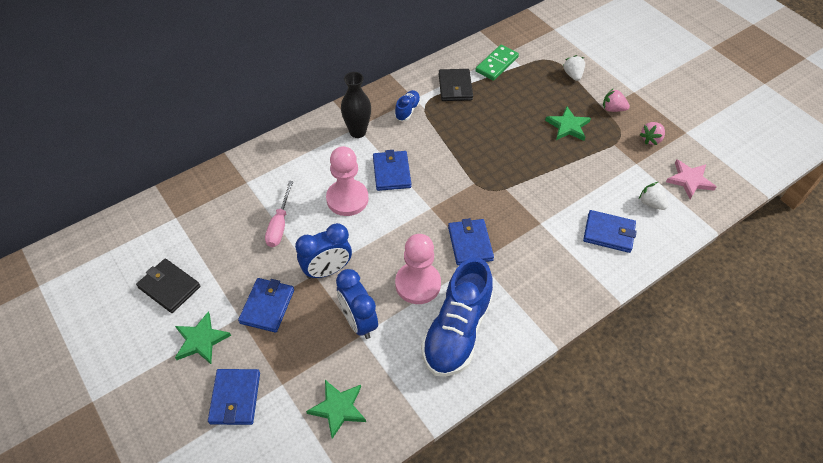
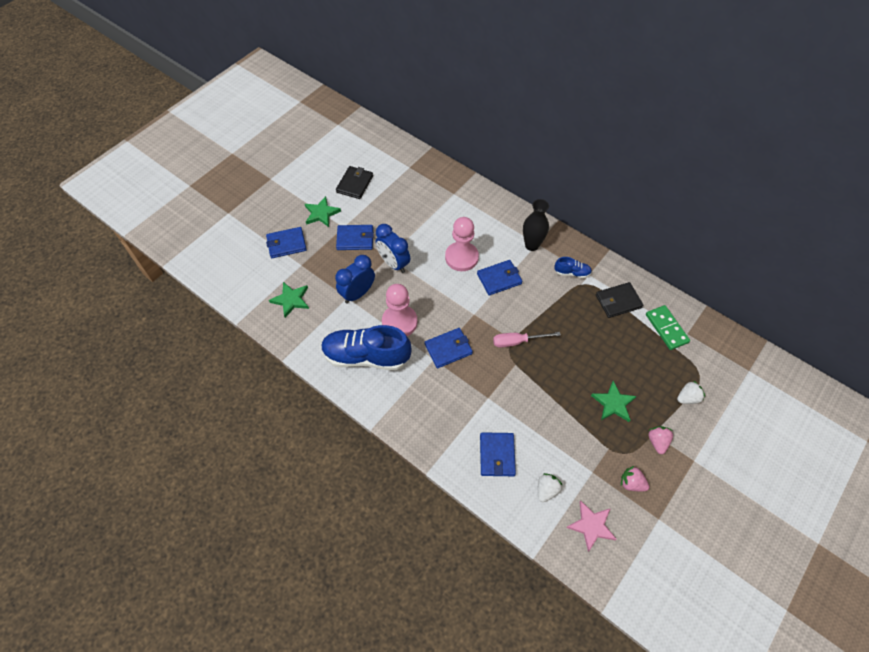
camera: 75 degrees right, 5 degrees up
(279, 225) = (423, 224): pink screwdriver -> pink screwdriver (517, 341)
(497, 64) = (666, 328): green domino -> green domino turned 45 degrees clockwise

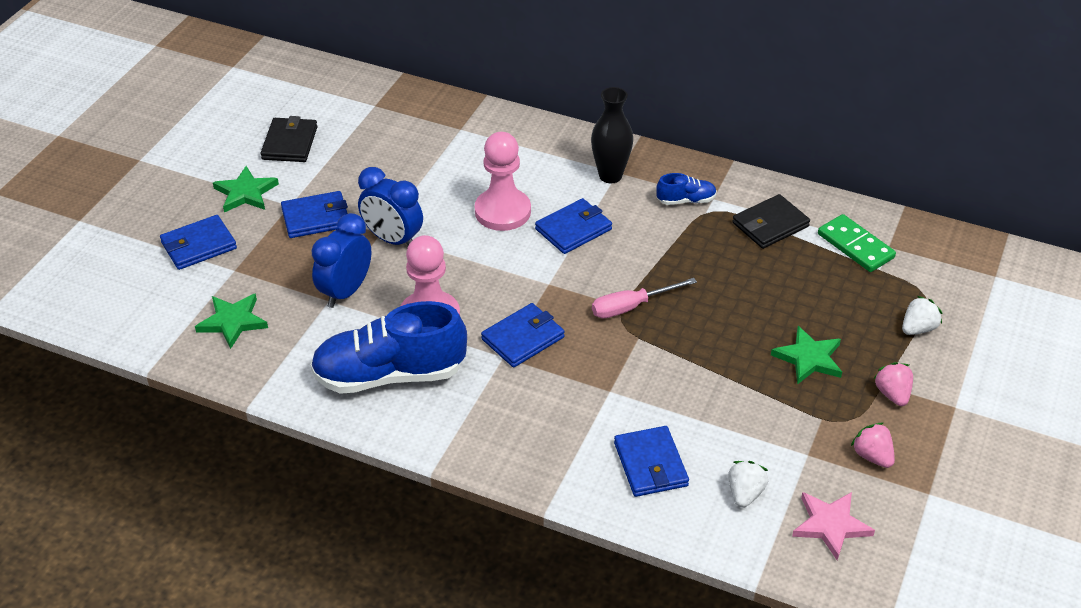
camera: 15 degrees left, 15 degrees down
(631, 483) = (872, 456): pink strawberry -> pink strawberry turned 45 degrees clockwise

